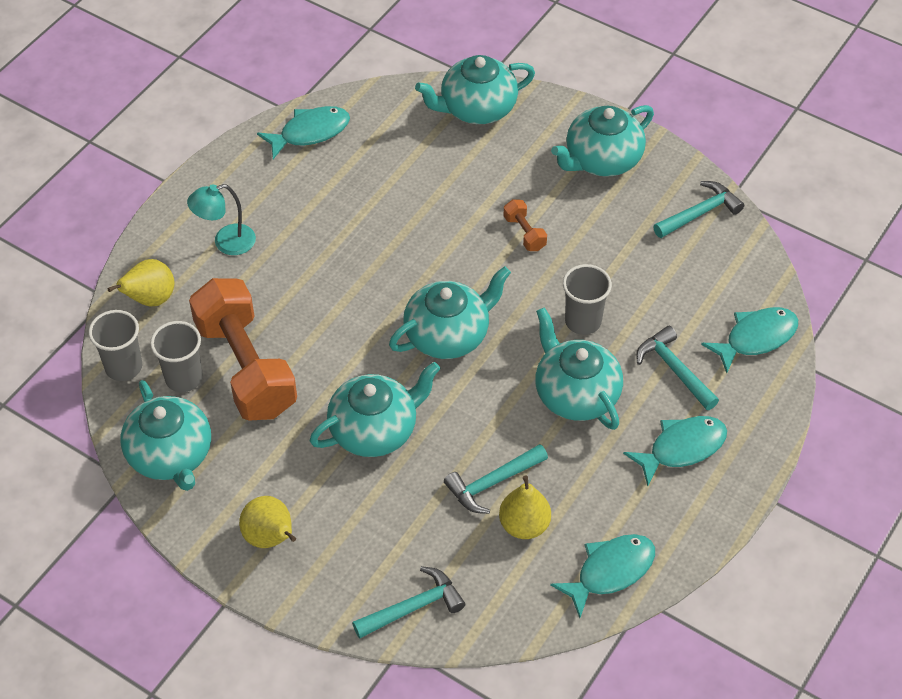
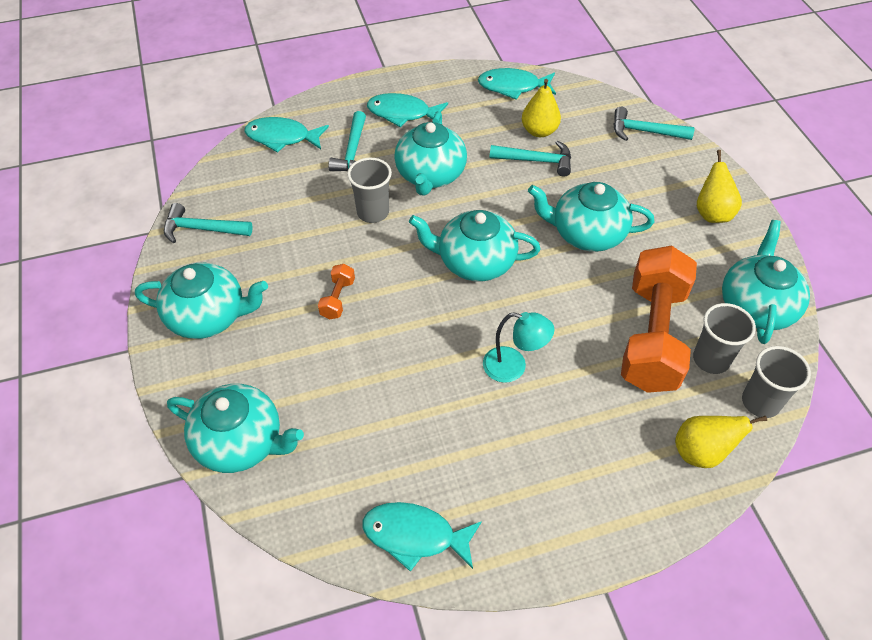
camera: 140 degrees left, 0 degrees up
(226, 242) = (592, 464): turquoise lamp -> turquoise lamp (513, 367)

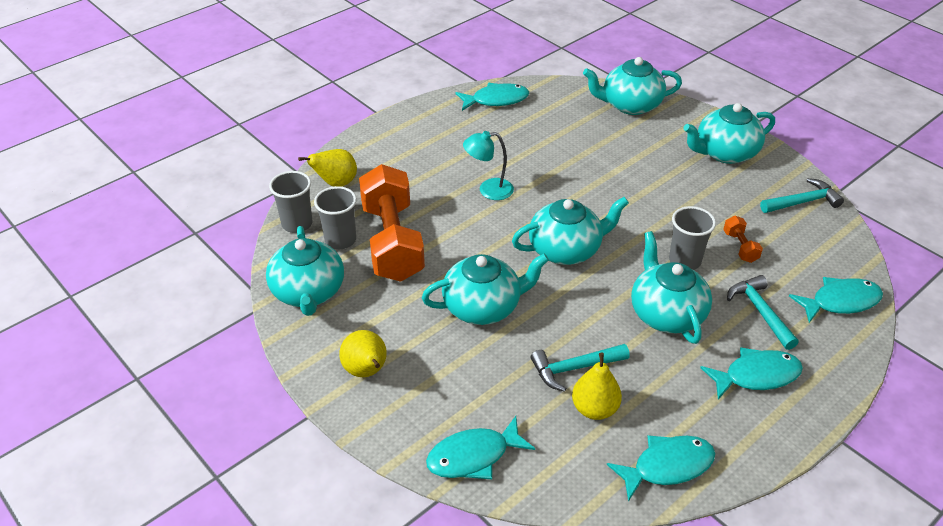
camera: 155 degrees right, 10 degrees down
(338, 298) = (648, 190): orange dumbbell -> orange dumbbell (740, 247)
(645, 131) = (473, 456): turquoise hammer -> turquoise fish

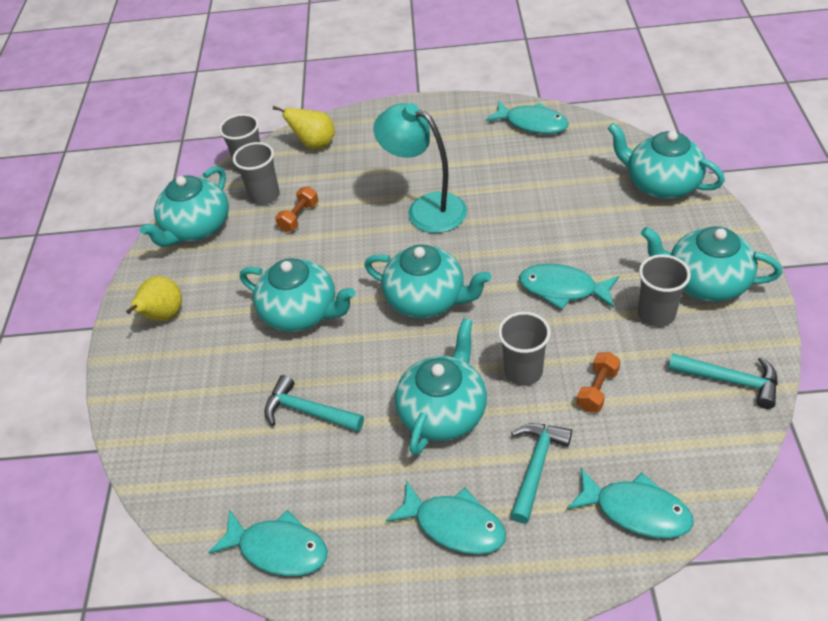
camera: 45 degrees right, 5 degrees up
(392, 242) = (299, 217): orange dumbbell -> orange dumbbell, size x0.40
(473, 456) = (154, 433): turquoise fish -> turquoise fish (563, 289)
(488, 190) = (426, 208): turquoise lamp -> turquoise lamp, size x1.58
(594, 409) = (282, 457): yellow pear -> none
(720, 185) = (656, 314): none -> grey cup

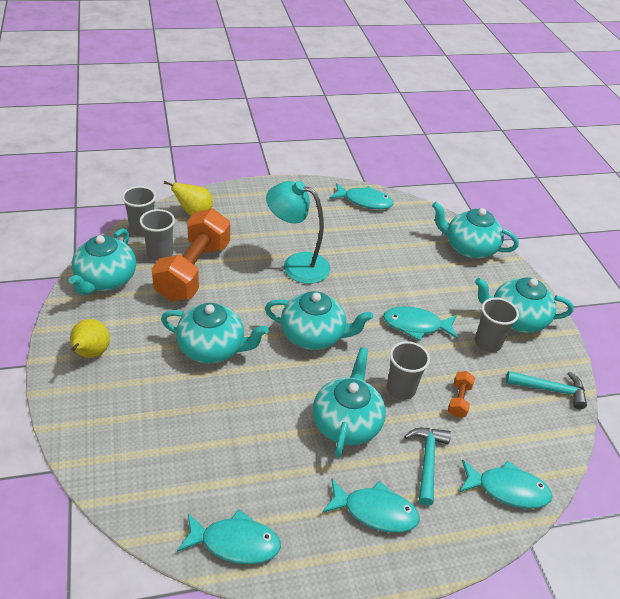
camera: 20 degrees left, 5 degrees down
(299, 217) = (193, 271): orange dumbbell -> orange dumbbell, size x2.48
(308, 411) = (236, 428): turquoise hammer -> none

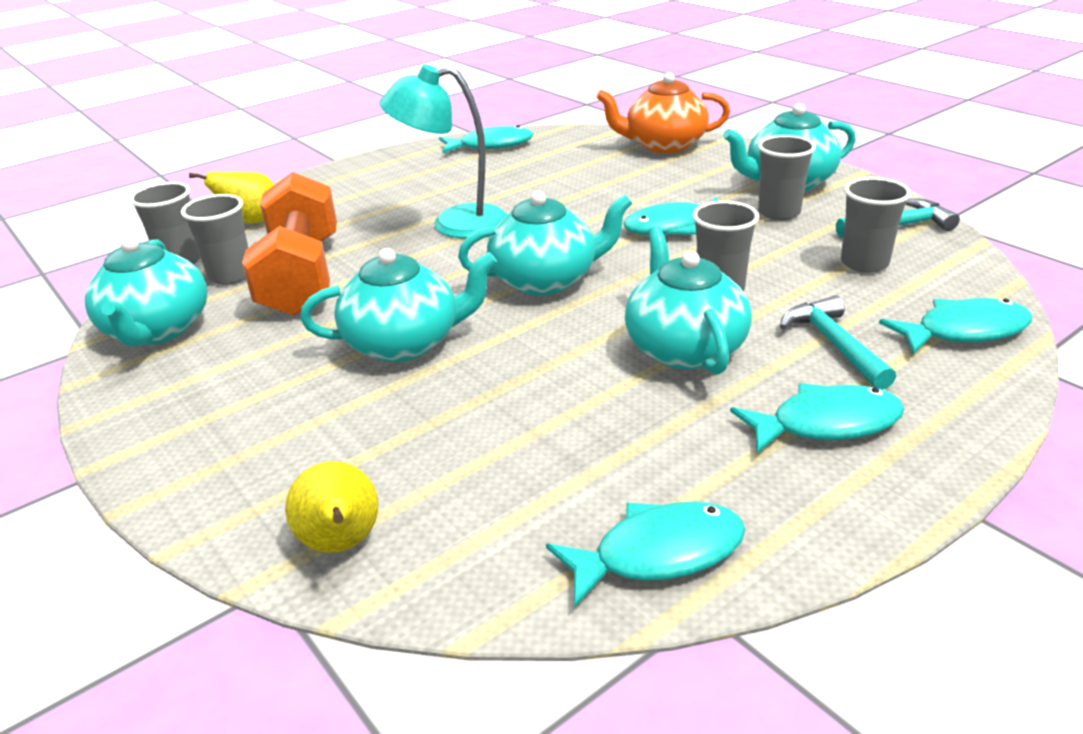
camera: 20 degrees left, 10 degrees down
(91, 353) = (196, 421): yellow pear -> yellow pear (342, 544)
(459, 400) = (805, 273): orange dumbbell -> none
(469, 248) = (664, 145): turquoise teapot -> orange teapot
(500, 409) = (864, 263): none -> grey cup

